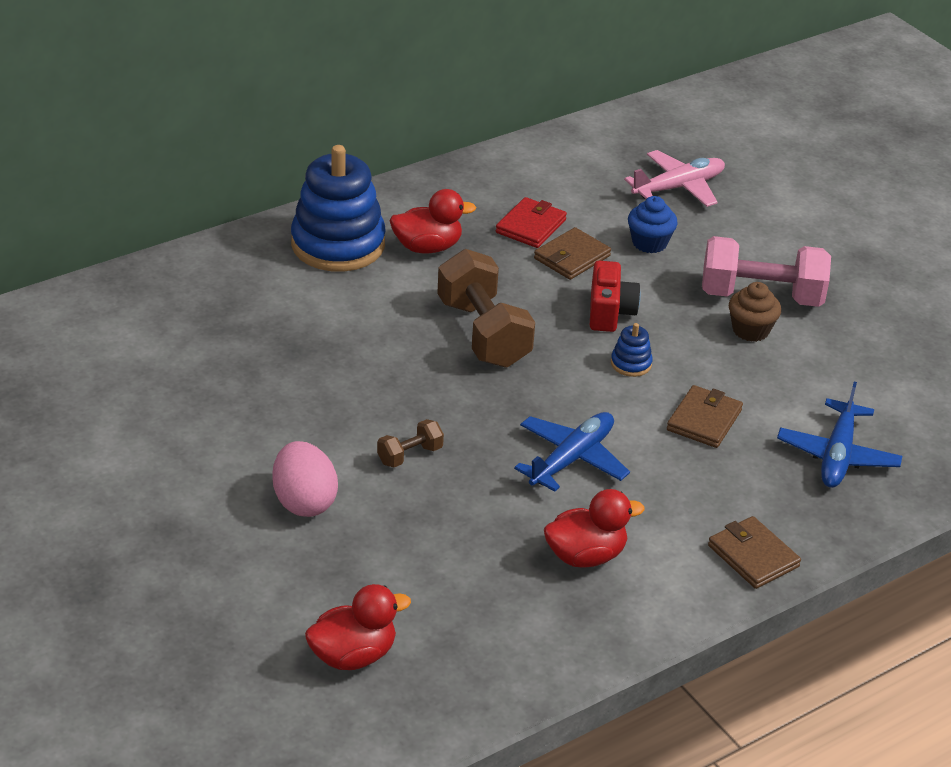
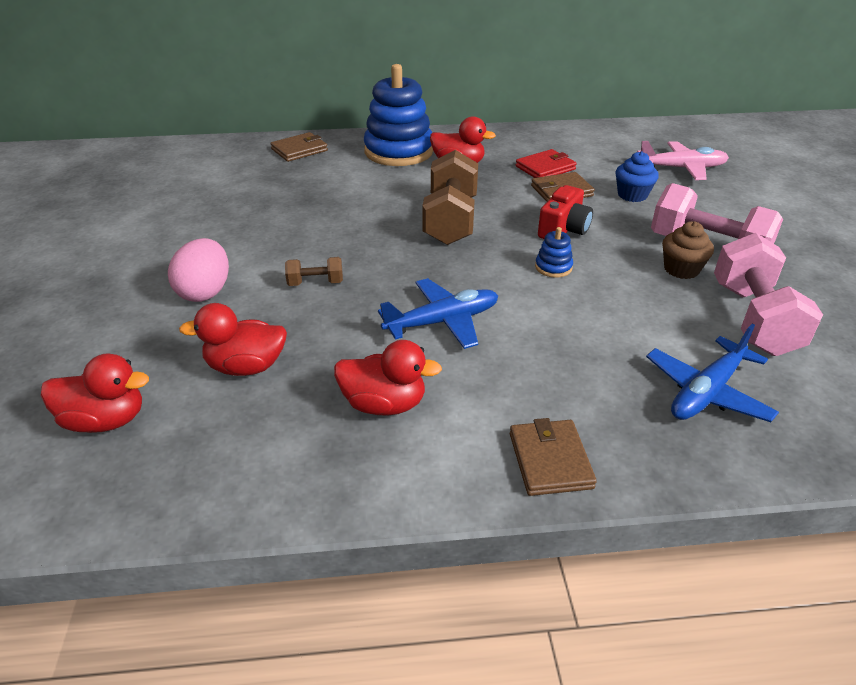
camera: 30 degrees right, 0 degrees up
(430, 564) = (246, 367): none -> red duck
(704, 420) = (588, 325): brown wallet -> brown wallet (299, 150)
(839, 368) = (753, 319): none -> pink dumbbell

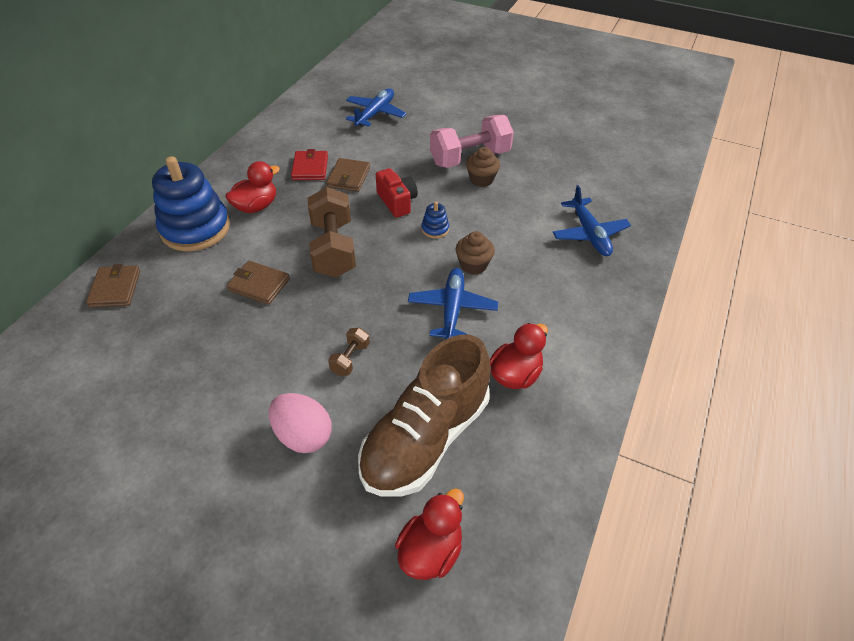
camera: 60 degrees left, 10 degrees up
(246, 367) = (425, 438): red duck -> brown shoe
(450, 220) = (333, 248): brown dumbbell -> brown dumbbell turned 45 degrees clockwise
(528, 313) = (473, 265): none -> brown cupcake
(550, 460) = (605, 322): brown wallet -> brown wallet (259, 284)
(632, 195) = (385, 151): blue cupcake -> none
(682, 168) = (375, 113): pink plane -> blue plane
(753, 319) = (545, 182): pink dumbbell -> none

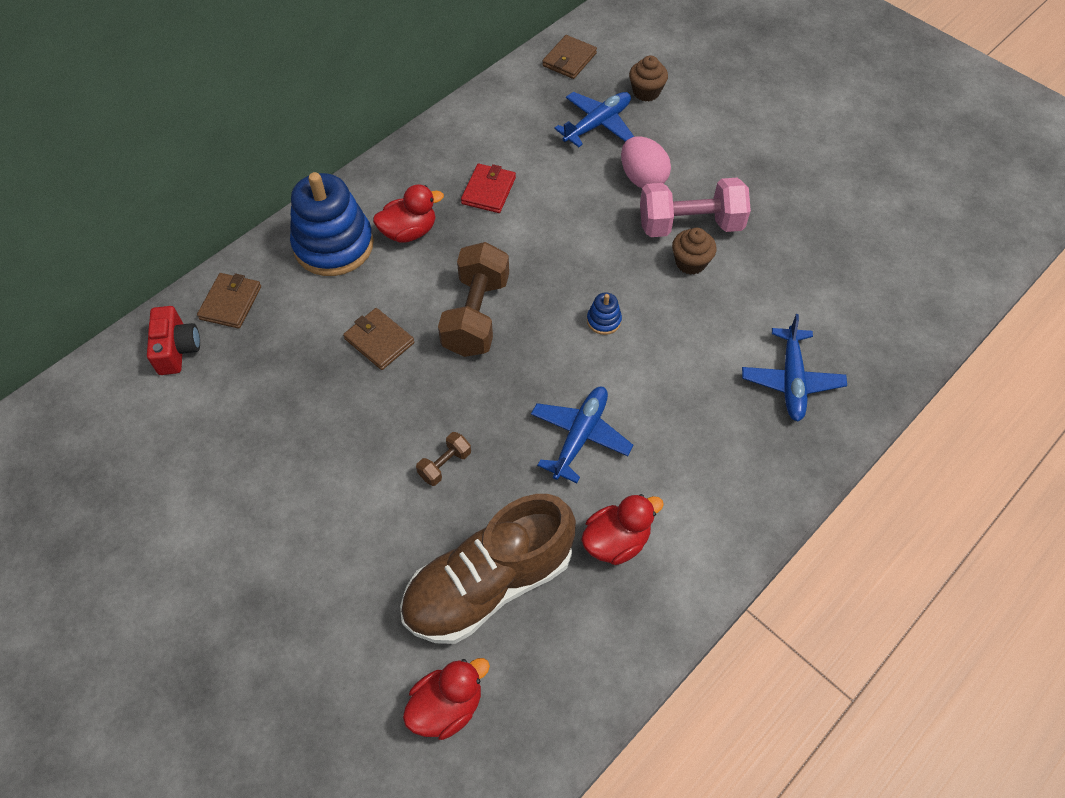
camera: 20 degrees right, 10 degrees up
(303, 435) = (366, 539): pink egg -> pink egg (642, 178)
(349, 177) = (529, 217): brown wallet -> brown wallet (569, 59)
(397, 202) = (573, 269): red camera -> red camera (177, 349)
(473, 265) = (629, 384): brown cupcake -> brown cupcake (646, 92)

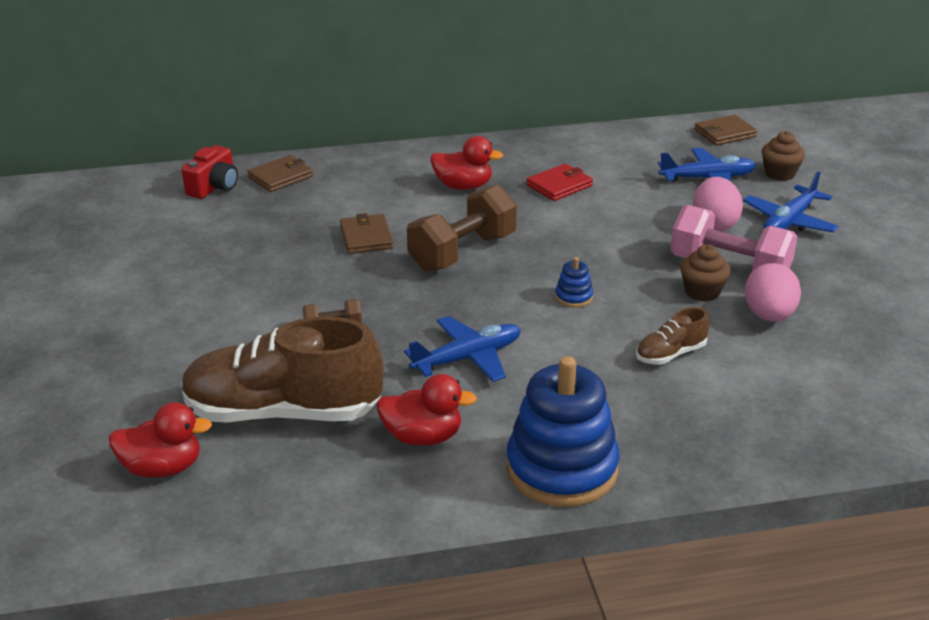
camera: 35 degrees right, 25 degrees down
(333, 245) = (394, 173): blue stacking toy -> blue stacking toy (562, 469)
(719, 344) = (670, 354): none -> brown shoe
(754, 264) = (769, 316): none -> pink egg
(791, 380) = (720, 407): blue plane -> blue plane (789, 221)

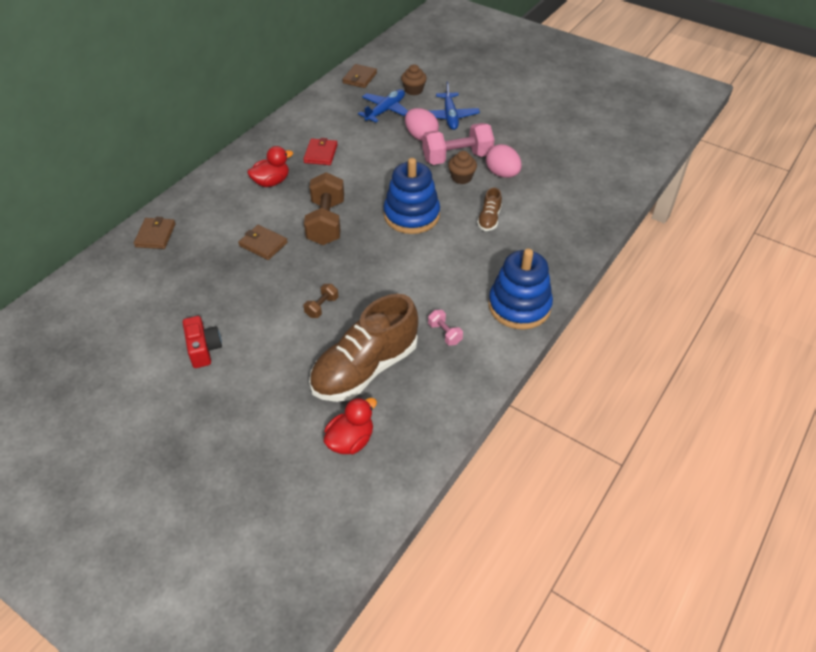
camera: 45 degrees left, 15 degrees up
(214, 187) = (122, 266): red camera -> red camera (204, 349)
(423, 437) = (445, 333): red duck -> pink dumbbell
(468, 358) = (409, 279): blue plane -> none
(573, 297) = (411, 215): blue stacking toy -> blue stacking toy, size x2.44

